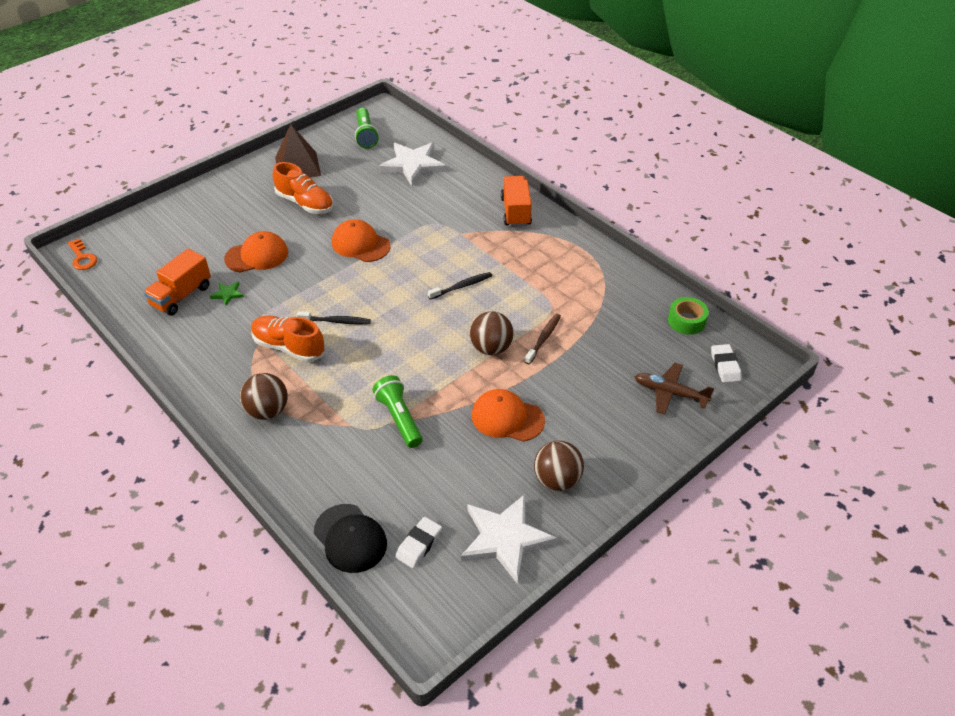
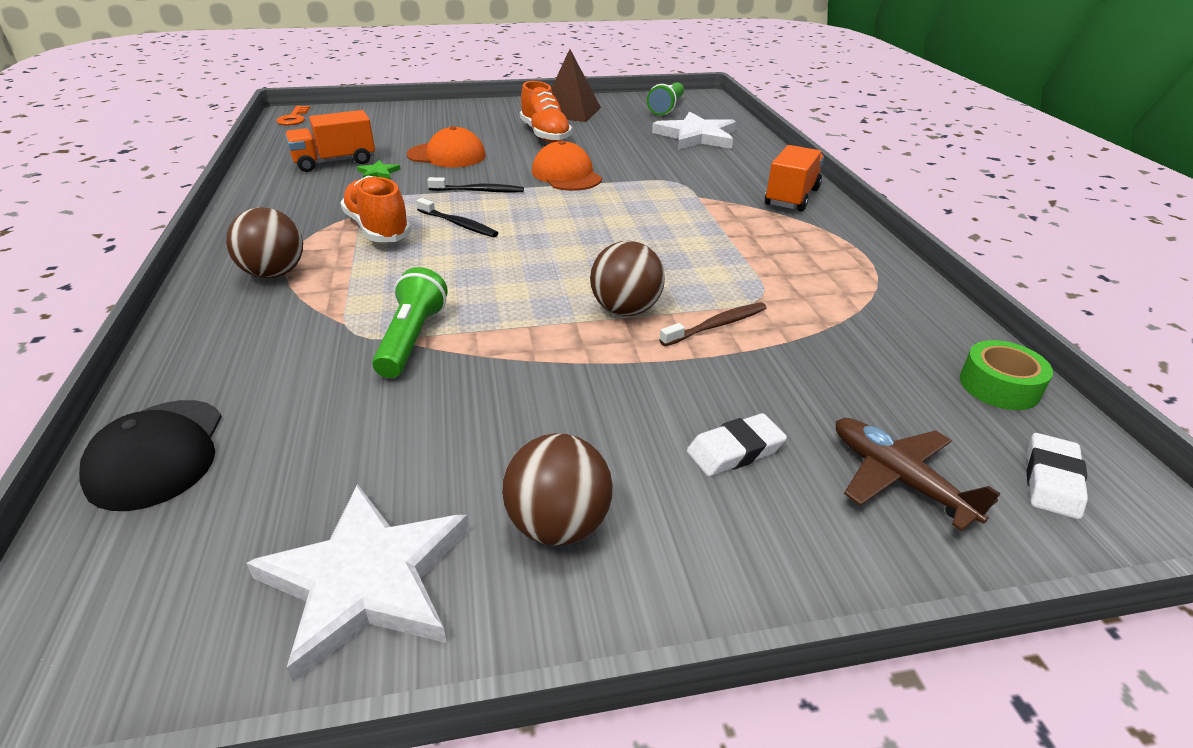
camera: 30 degrees right, 10 degrees down
(419, 544) = (229, 513): white eraser -> white eraser (735, 450)
(462, 286) = (650, 240): black toothbrush -> black toothbrush (479, 191)
(507, 418) = (564, 398): orange cap -> none

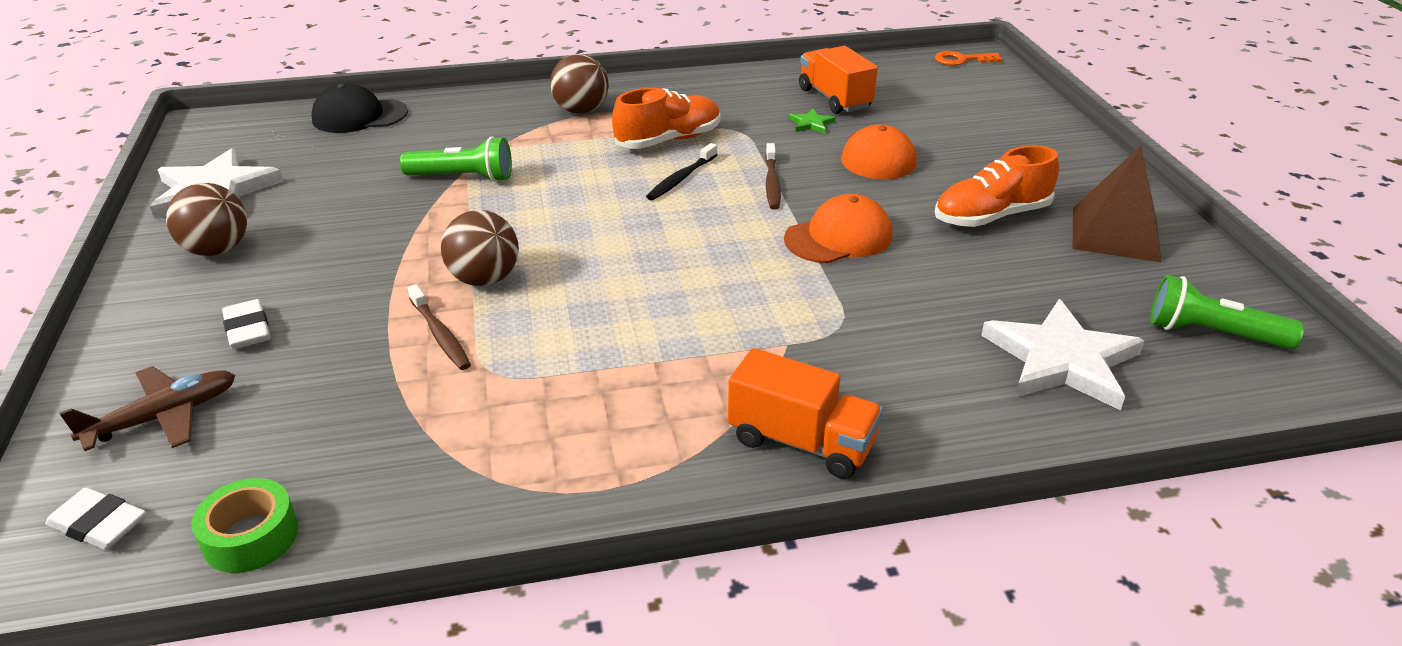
camera: 90 degrees right, 0 degrees up
(479, 191) = (772, 183): black toothbrush -> brown toothbrush

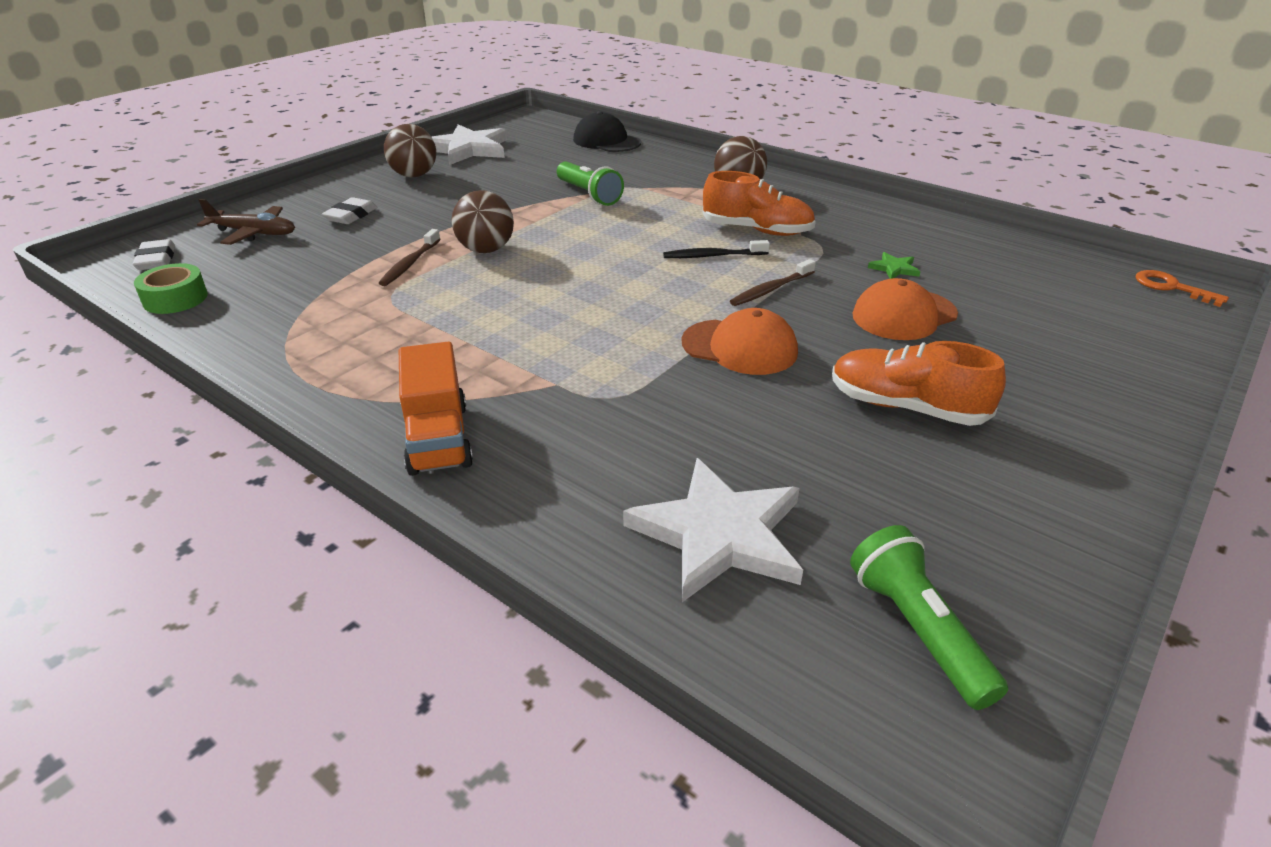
camera: 50 degrees right, 0 degrees up
(834, 99) = (957, 261): orange truck -> none
(1115, 233) = (1009, 493): brown pyramid -> none

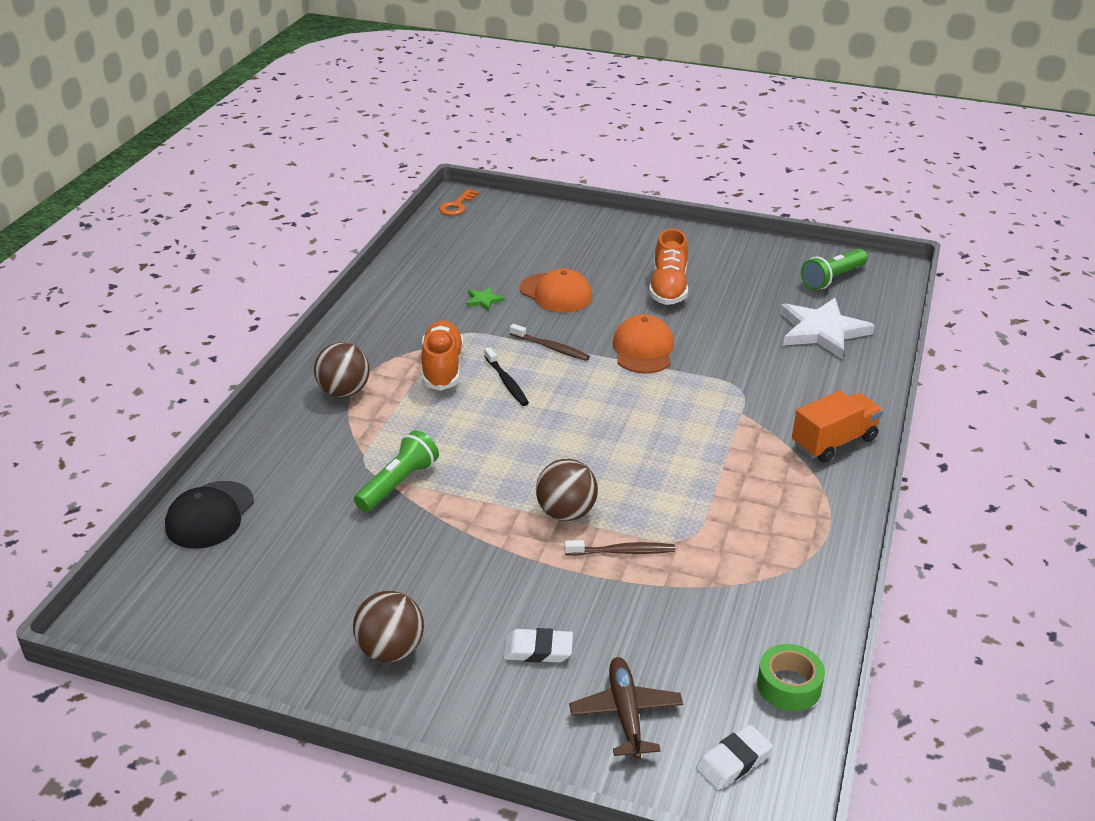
camera: 110 degrees left, 0 degrees up
(468, 149) = (273, 636): white star -> none

